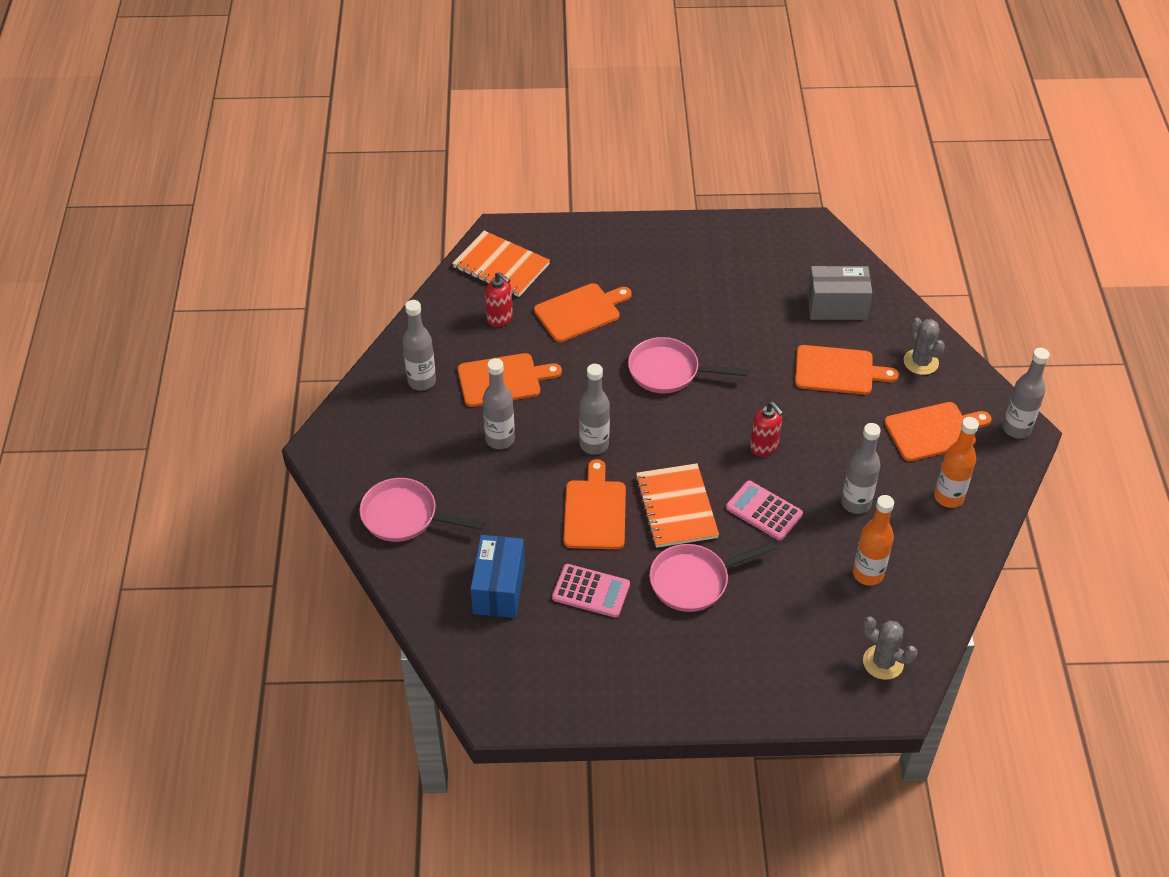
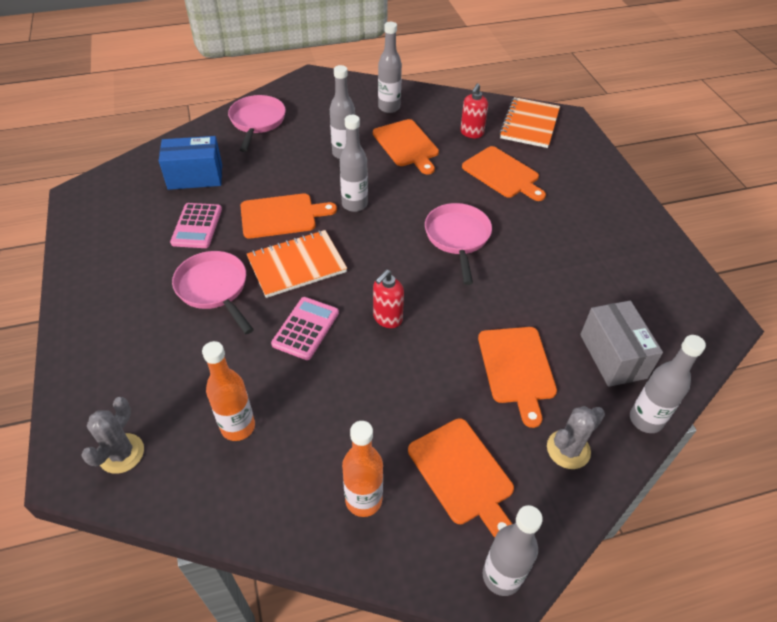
camera: 75 degrees right, 0 degrees up
(856, 503) = (333, 405): grey bottle -> grey bottle (645, 420)

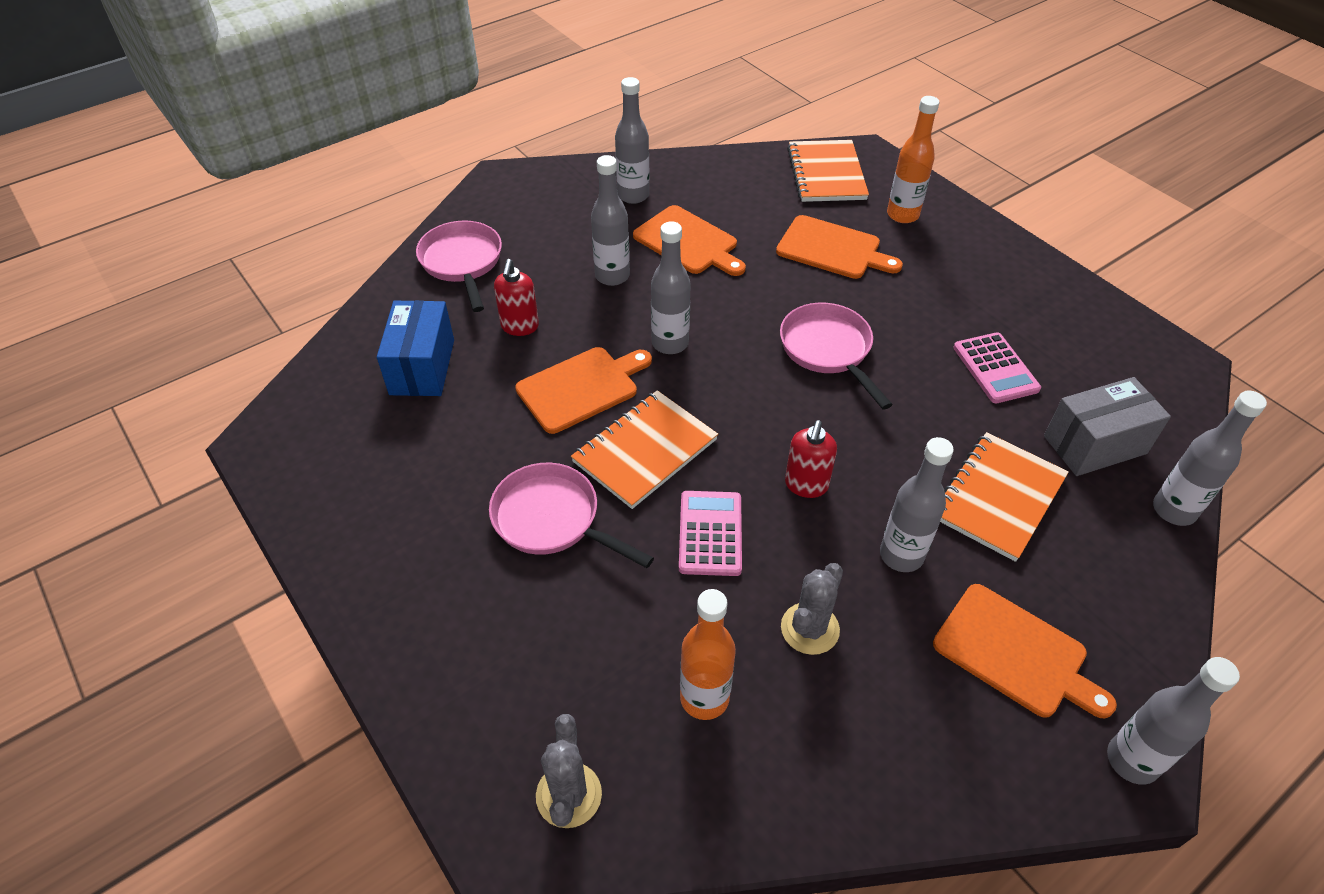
camera: 20 degrees left, 0 degrees up
(195, 177) = (422, 367): blue box -> blue box turned 60 degrees counterclockwise
(197, 226) = (470, 438): pink calculator -> pink calculator (995, 368)
(363, 500) = (920, 732): orange bottle -> orange bottle (902, 215)
(423, 383) = (901, 555): none -> grey bottle
(471, 133) = (761, 204): red soap dispenser -> red soap dispenser (520, 327)
(517, 368) = (998, 497): orange cutting board -> orange notebook
(568, 449) = (1113, 577): grey cactus -> grey cactus (810, 628)
(613, 356) = (1095, 445): grey box -> grey box turned 75 degrees counterclockwise

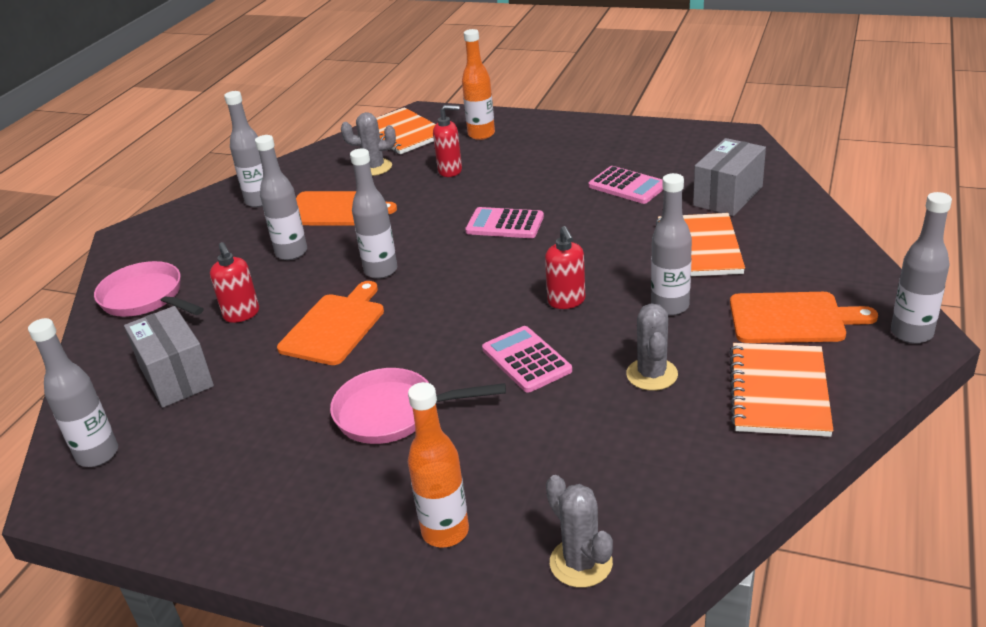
camera: 30 degrees left, 15 degrees down
(422, 367) = (176, 376): blue box -> grey box
(645, 451) = (426, 338): orange notebook -> orange notebook (778, 392)
(704, 698) = (620, 451): orange bottle -> orange bottle (445, 531)
(765, 206) = (374, 167): none -> grey cactus
(828, 350) = (505, 224): pink pan -> pink calculator
(833, 249) = (450, 171): orange cutting board -> red soap dispenser
(1173, 510) = (805, 206): grey bottle -> grey bottle (98, 454)

